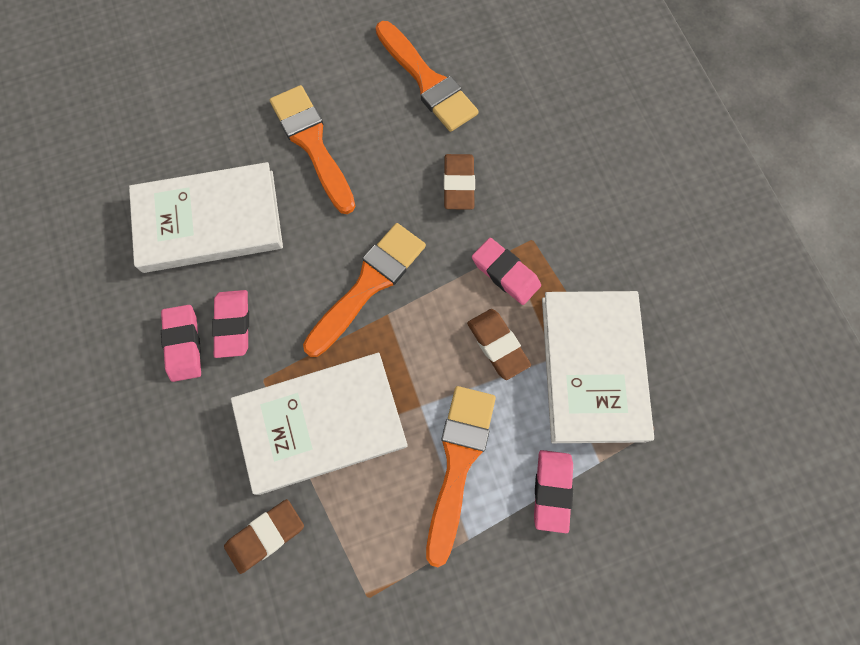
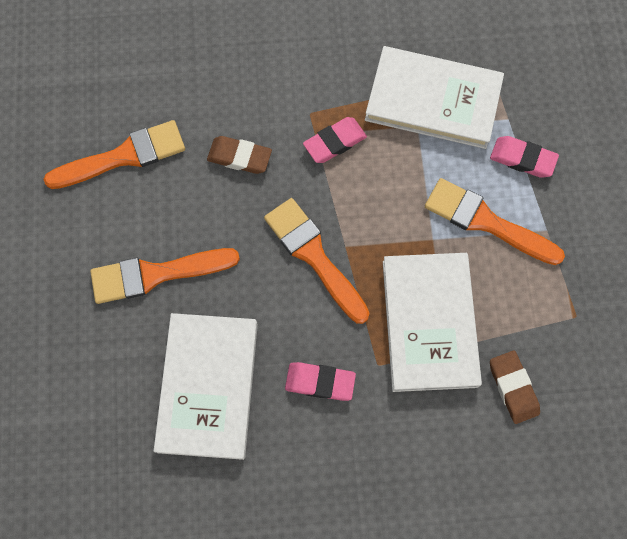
camera: 75 degrees left, 0 degrees up
(183, 344) = (327, 430): pink eraser -> none
(498, 345) = (396, 166): brown eraser -> none

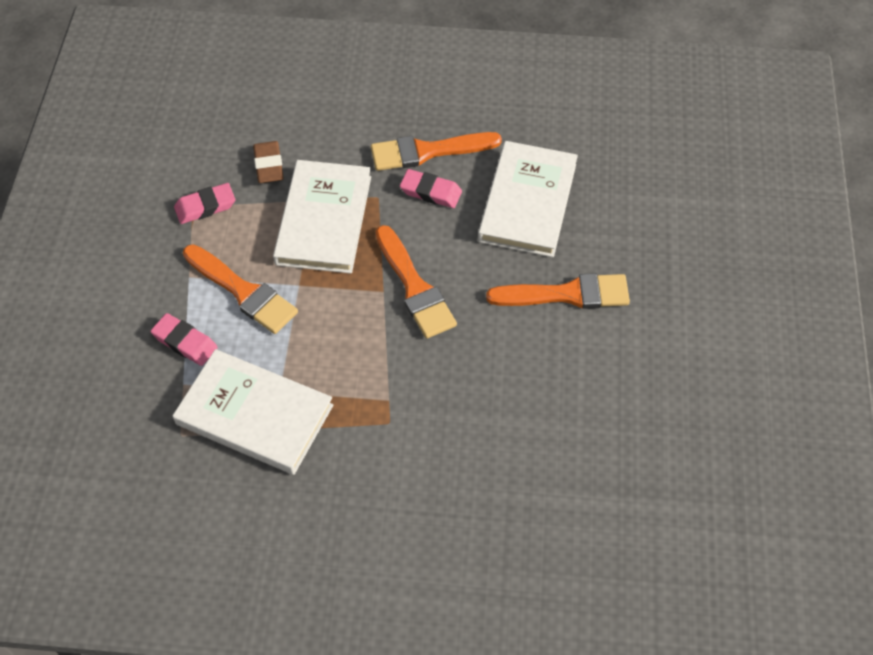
camera: 170 degrees left, 15 degrees down
(124, 156) = (593, 408): orange brush -> orange brush (428, 151)
(239, 157) = (472, 388): brown eraser -> none
(335, 142) = (370, 388): pink eraser -> pink eraser (205, 206)

